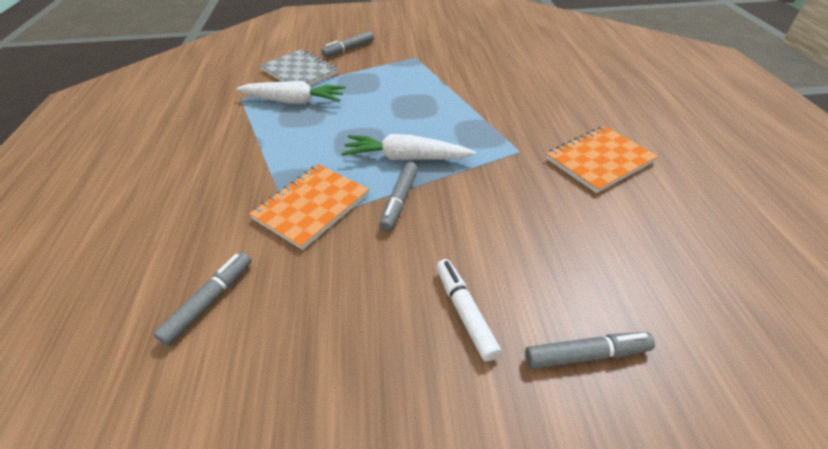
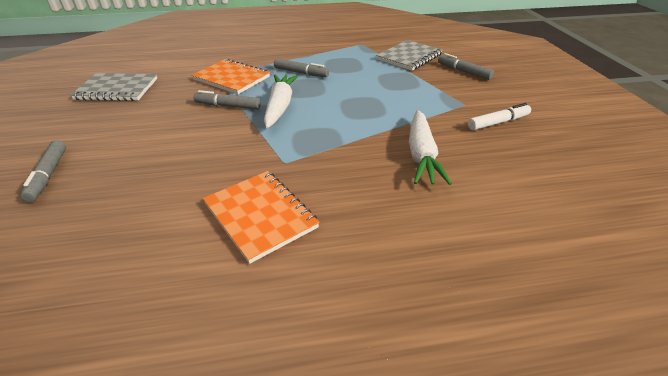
camera: 85 degrees right, 5 degrees down
(210, 301) = (168, 63): grey marker -> grey marker (301, 73)
(294, 101) = (360, 60): white carrot -> white carrot (421, 155)
(311, 356) = (117, 89): none -> grey notebook
(464, 312) = (114, 131): white marker -> white marker (498, 122)

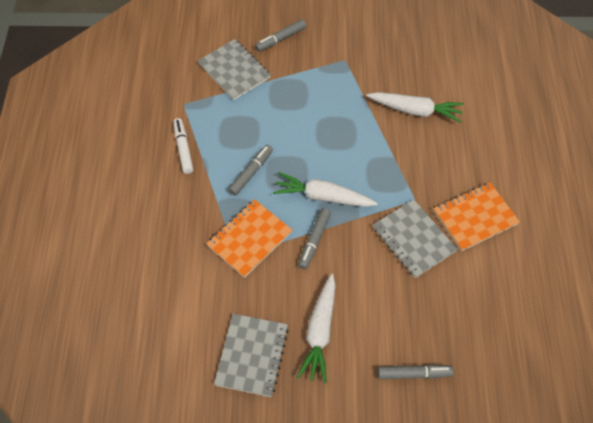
camera: 80 degrees left, 20 degrees up
(126, 116) = (320, 332): none -> white carrot
(226, 164) = (413, 239): none -> grey notebook
(498, 122) = (377, 49): white marker -> white marker (183, 148)

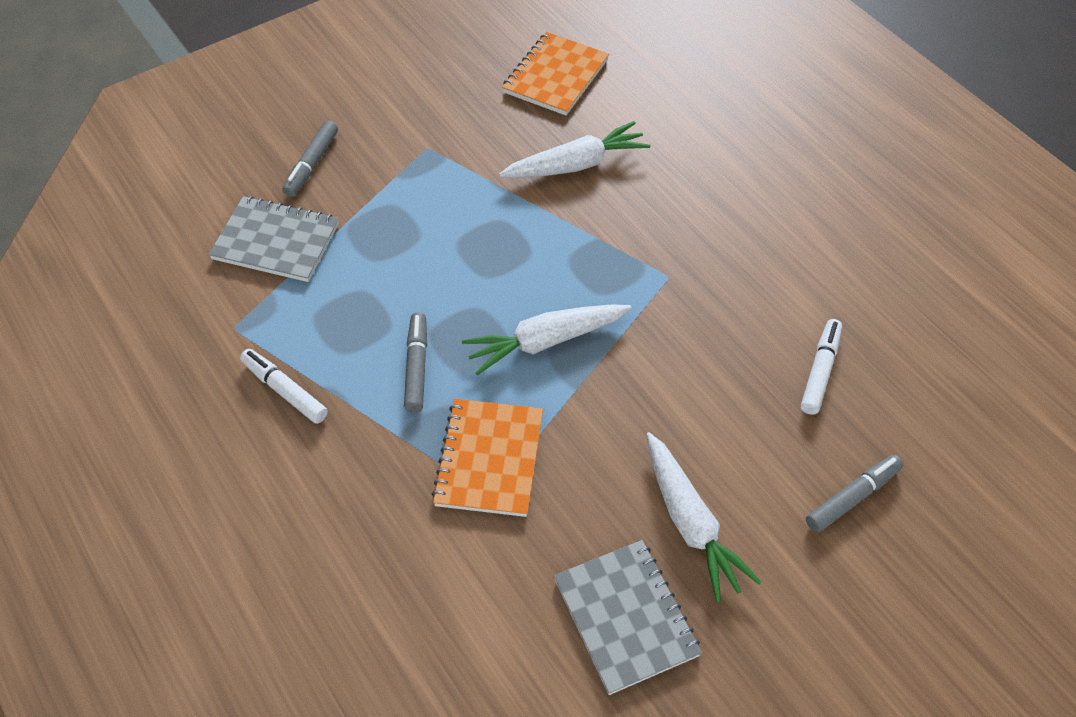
camera: 35 degrees left, 5 degrees down
(314, 241) = (582, 407): grey marker -> none
(413, 239) = (709, 328): grey notebook -> none
(454, 298) = (820, 371): none -> white marker
(475, 217) = (760, 256): orange notebook -> orange notebook (555, 76)

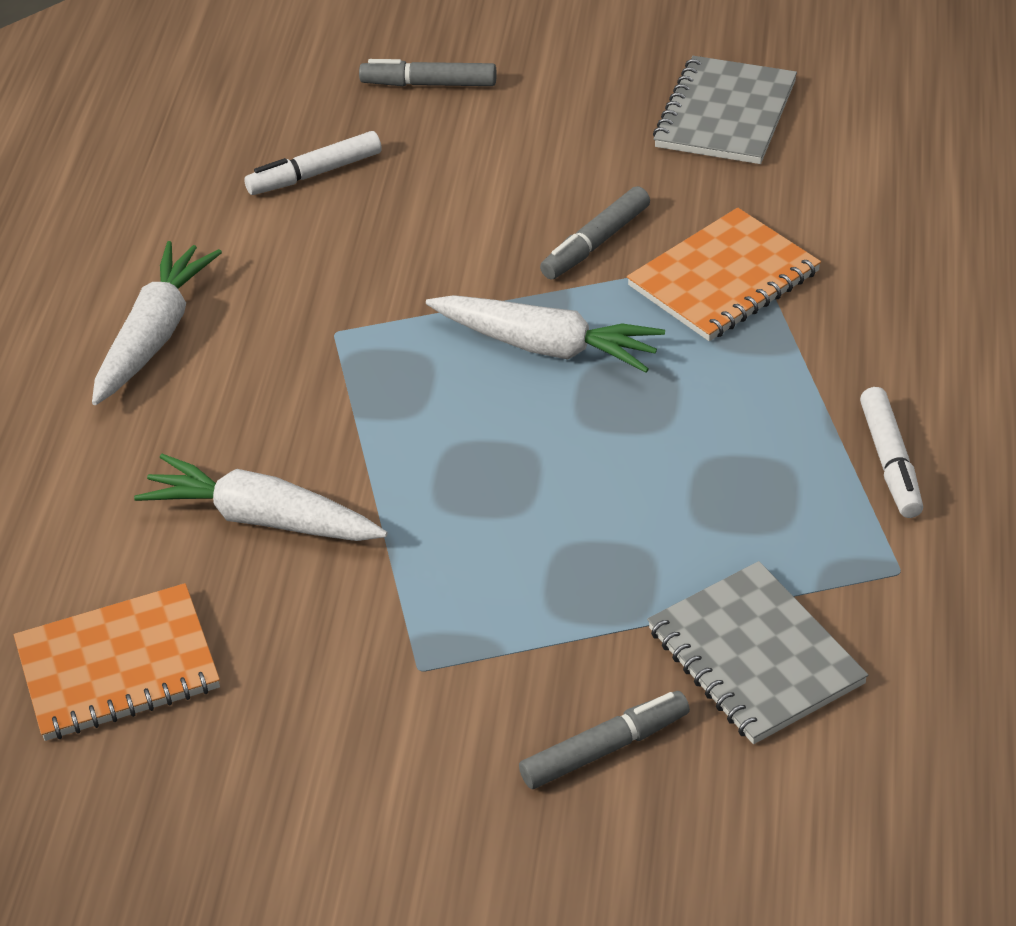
camera: 135 degrees left, 10 degrees down
(416, 367) = (715, 401): grey marker -> grey marker (596, 243)
(690, 523) = (591, 139): white carrot -> white carrot (155, 335)

